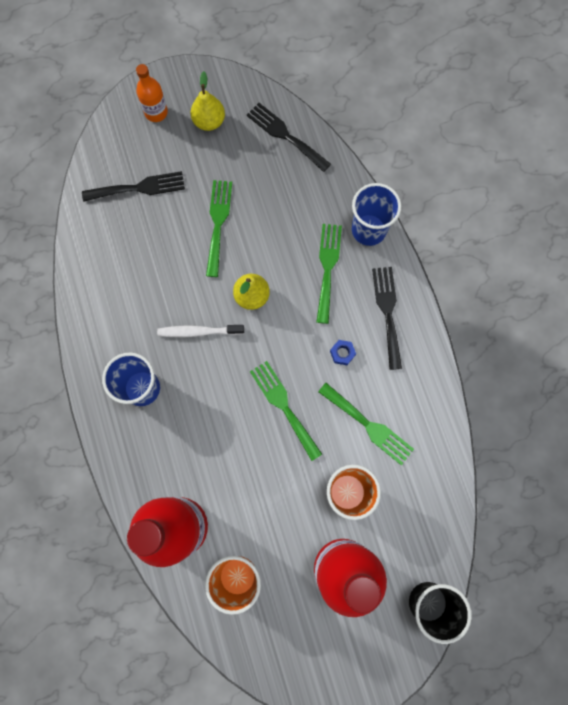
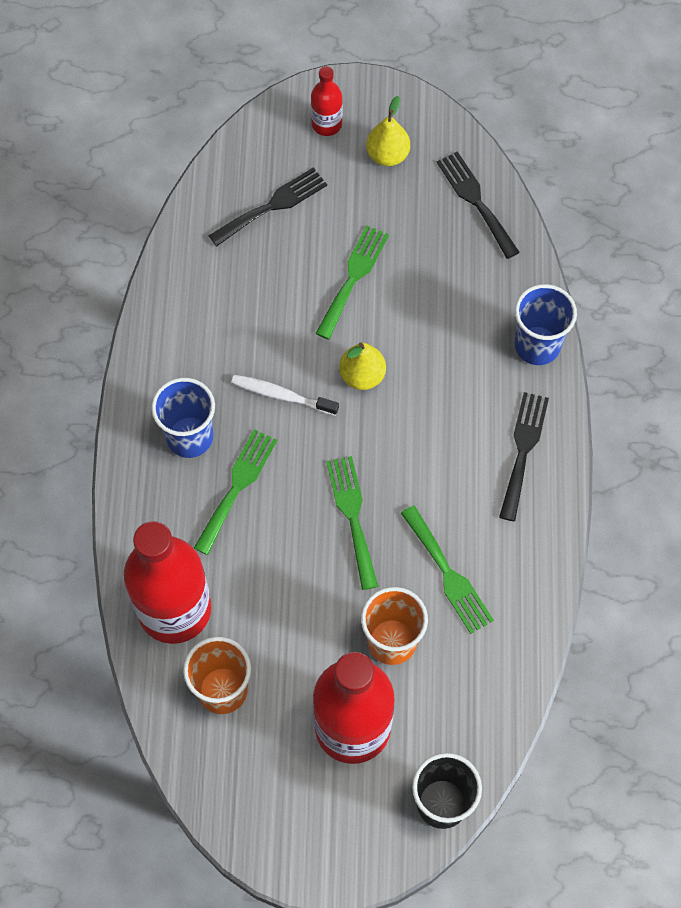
camera: 20 degrees right, 10 degrees down
(139, 188) = (272, 205): black fork -> black fork turned 45 degrees counterclockwise
(156, 112) = (326, 124): orange bottle -> red bottle
(327, 268) = (468, 373): green fork -> green fork (237, 486)
(342, 353) = (448, 479): blue nut -> none

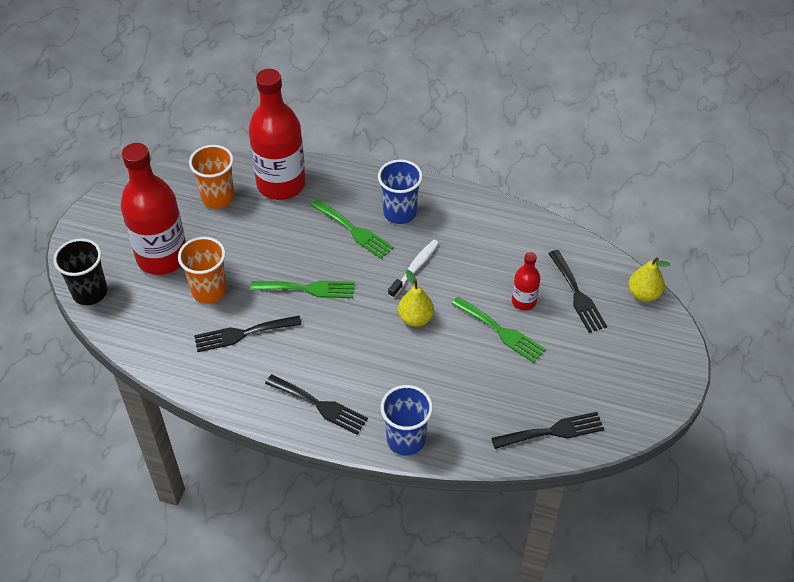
camera: 105 degrees right, 15 degrees down
(326, 124) = (648, 345): red bottle -> red bottle (523, 301)
(387, 155) = (610, 379): yellow pear -> yellow pear (643, 294)
(448, 574) = (242, 334): green fork -> black fork

